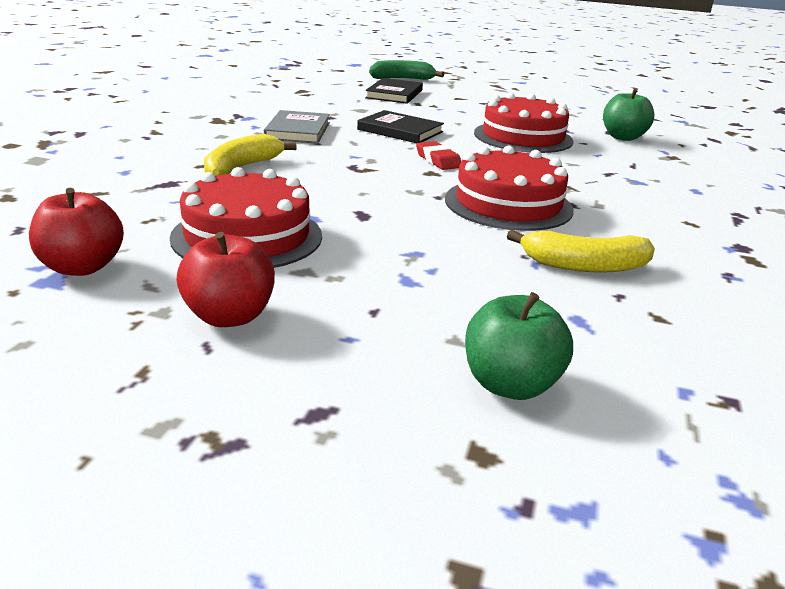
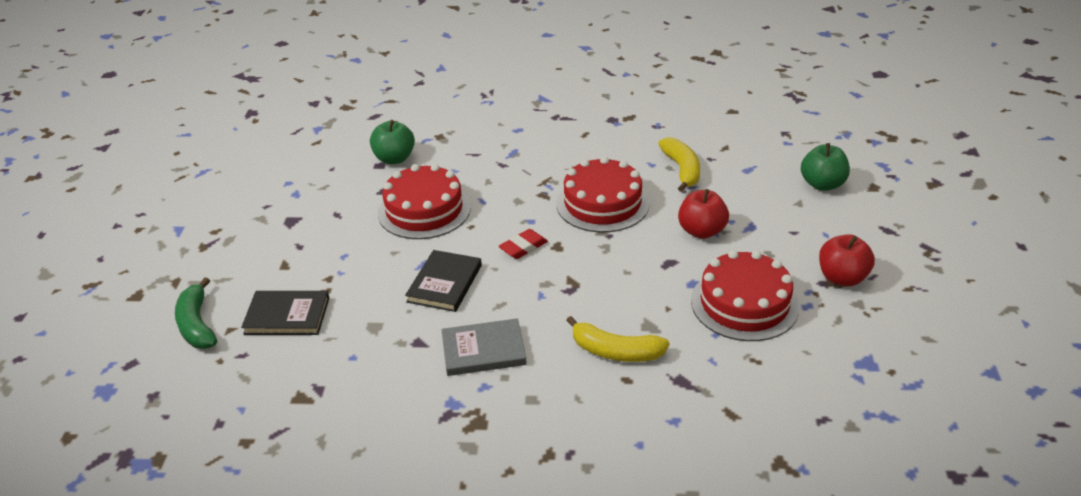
camera: 100 degrees left, 10 degrees up
(82, 267) = (843, 358): red apple -> red apple (701, 231)

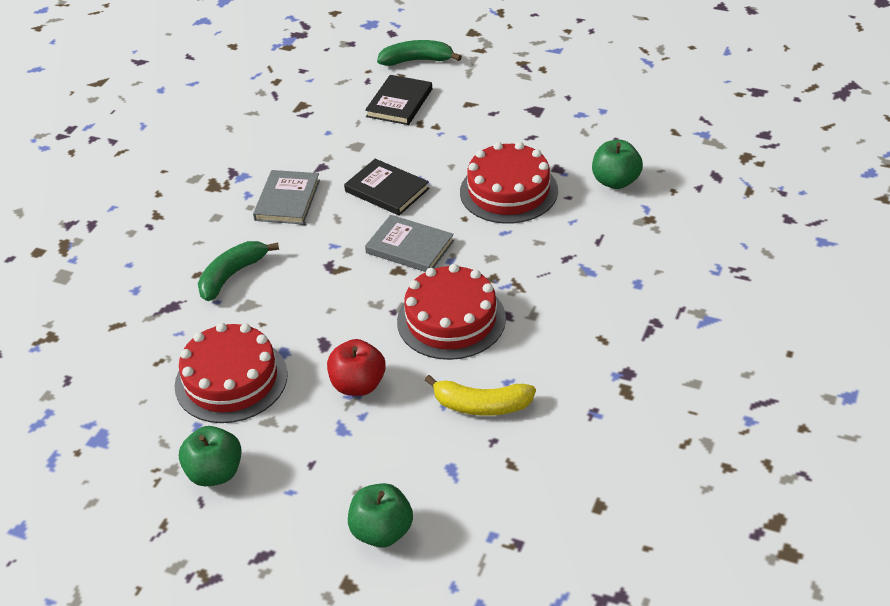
camera: 110 degrees right, 5 degrees up
(523, 247) = (409, 247): red eraser -> grey book
(615, 351) = (232, 275): yellow banana -> green banana
(842, 278) = (215, 473): red apple -> green apple

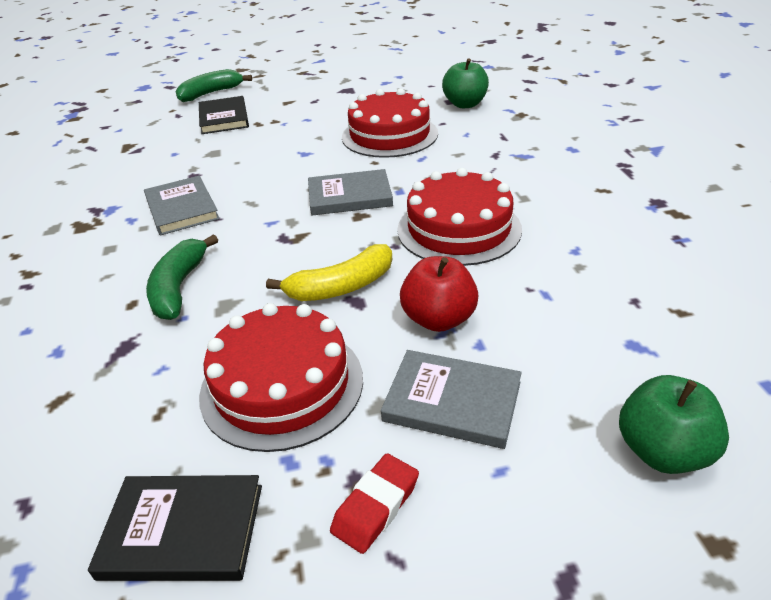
camera: 35 degrees left, 5 degrees down
(215, 473) = (375, 506): green apple -> red eraser
(308, 441) = (452, 402): none -> grey book
(387, 190) = (278, 169): black book -> black book (182, 531)
(481, 405) = (581, 278): yellow banana -> yellow banana (341, 287)

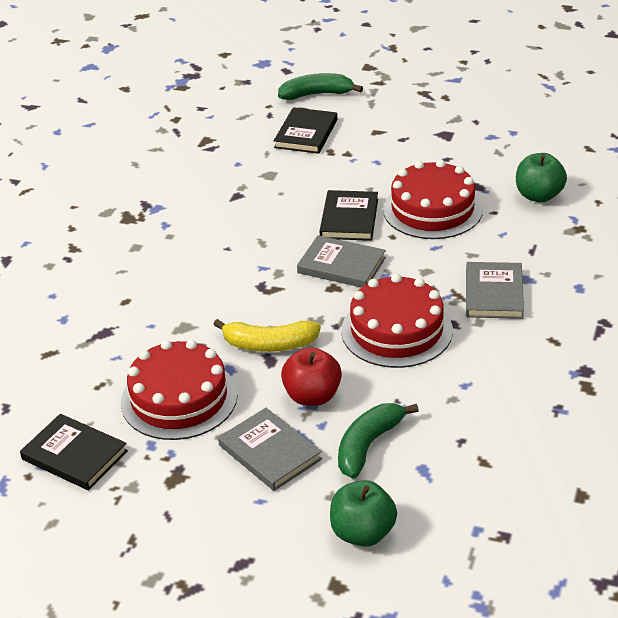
camera: 30 degrees right, 0 degrees up
(179, 287) = (162, 300): green banana -> green banana (368, 445)
(181, 208) = (207, 228): grey book -> grey book (494, 293)
(321, 161) = (349, 218): none -> black book
(375, 506) = (178, 487): red eraser -> none

